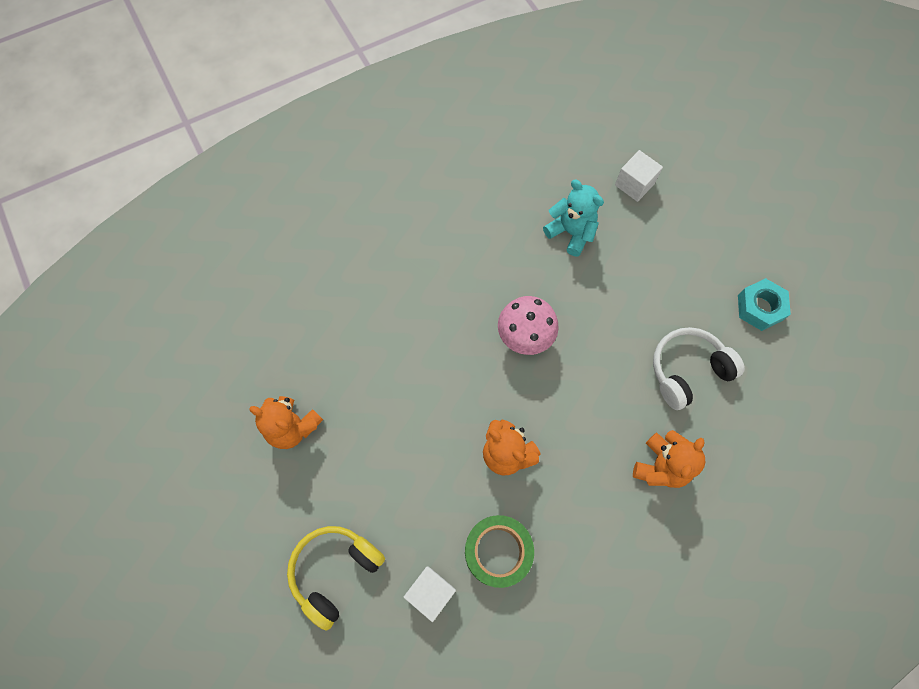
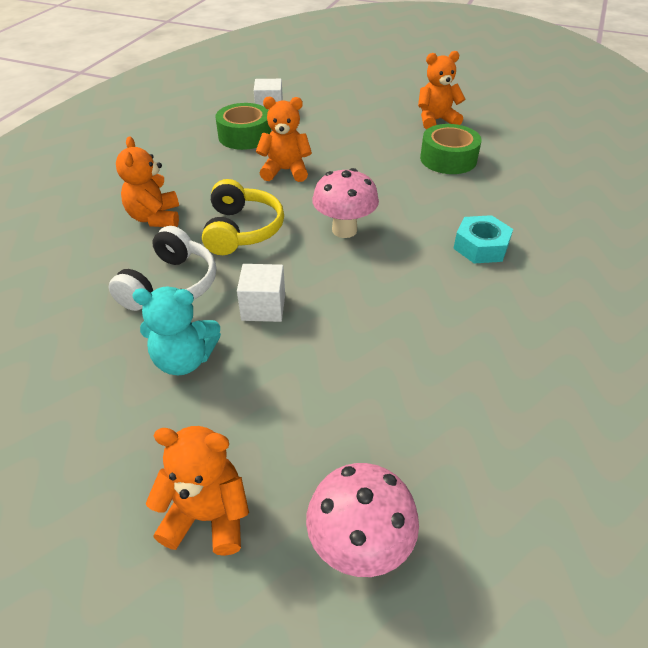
camera: 140 degrees right, 25 degrees down
(335, 571) = (332, 95): yellow headphones -> yellow headphones (242, 230)
(355, 359) = (448, 159): none -> green tape
(571, 232) = (395, 328): turquoise teddy bear -> turquoise teddy bear (184, 360)
(634, 184) = (380, 430): white cube -> white cube (263, 307)
(686, 147) = (359, 546): none -> pink mushroom
(745, 202) = (207, 516): none -> orange teddy bear
(760, 307) = (116, 385): turquoise nut -> turquoise nut (481, 247)

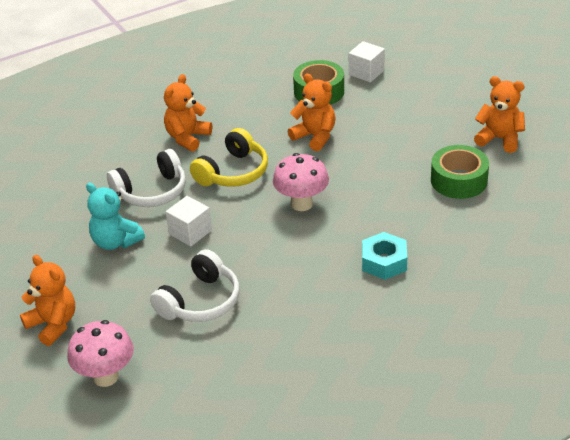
camera: 40 degrees right, 5 degrees down
(361, 376) = (200, 301): none -> white headphones

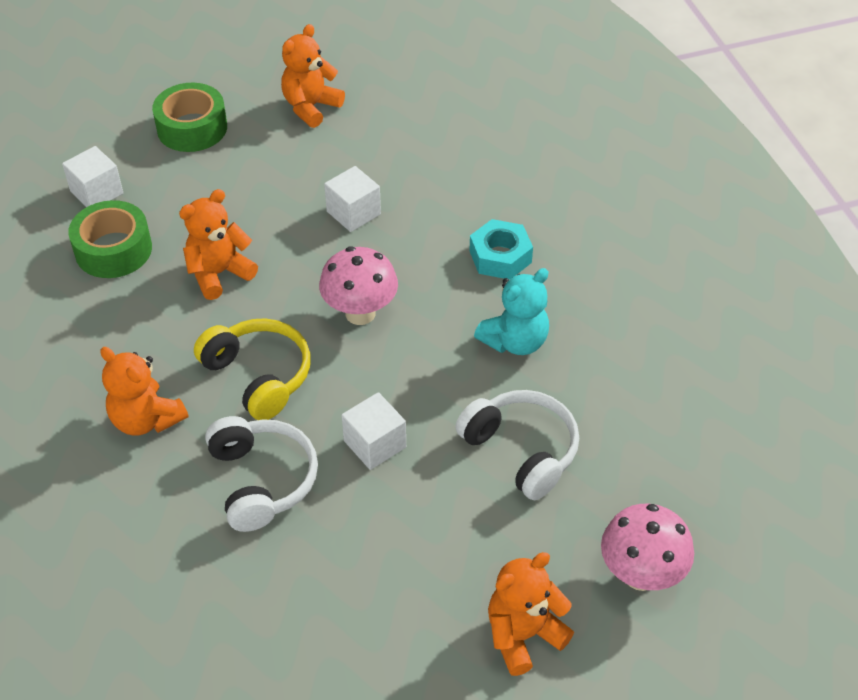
camera: 80 degrees left, 10 degrees up
(115, 242) = (363, 539): turquoise teddy bear -> turquoise teddy bear (515, 341)
(397, 181) = (353, 213): none -> white cube
(458, 180) = (374, 159): green tape -> green tape (192, 128)

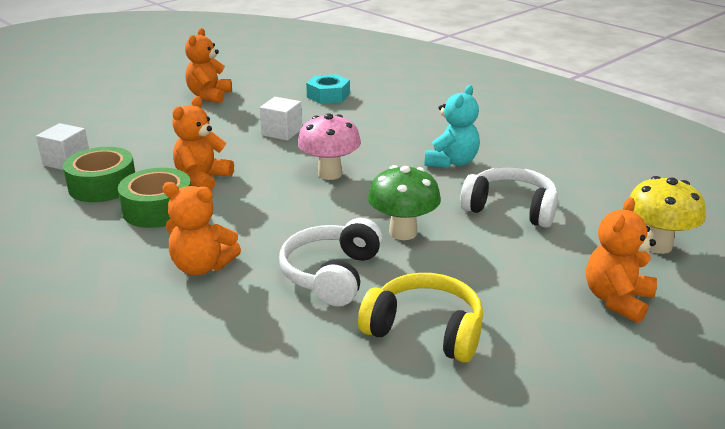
camera: 25 degrees left, 20 degrees down
(192, 128) = (125, 119): green tape -> green tape (158, 209)
(258, 376) = (279, 221): yellow headphones -> yellow headphones (425, 330)
(262, 480) = (332, 274): white headphones -> white headphones turned 120 degrees counterclockwise
(375, 444) = (403, 232): white cube -> green mushroom
(500, 257) = (403, 130): turquoise nut -> turquoise nut (328, 96)
(640, 575) = (657, 245): pink mushroom -> yellow mushroom

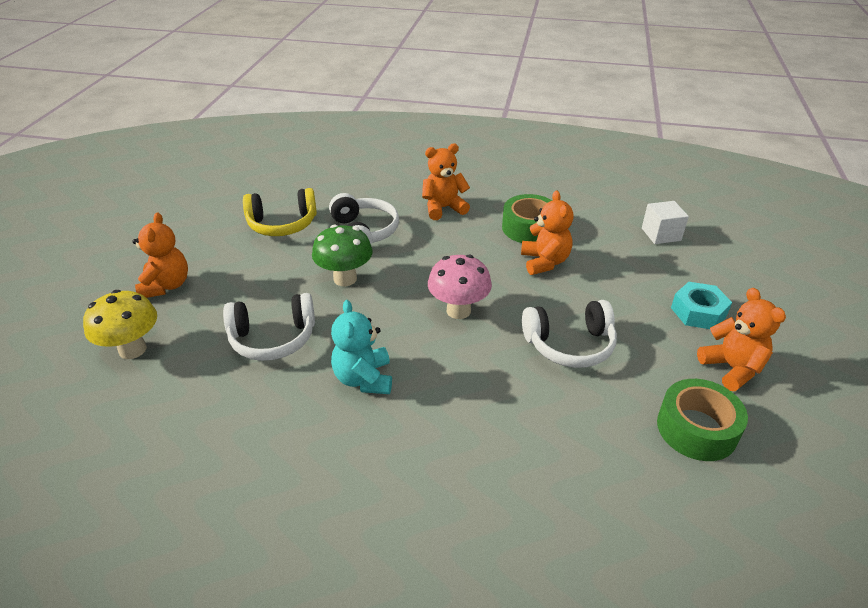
camera: 145 degrees right, 10 degrees up
(102, 185) = (596, 228): green tape -> green tape (696, 429)
(282, 132) = (569, 345): white cube -> white headphones
(328, 96) = (620, 444): turquoise nut -> turquoise nut (698, 312)

